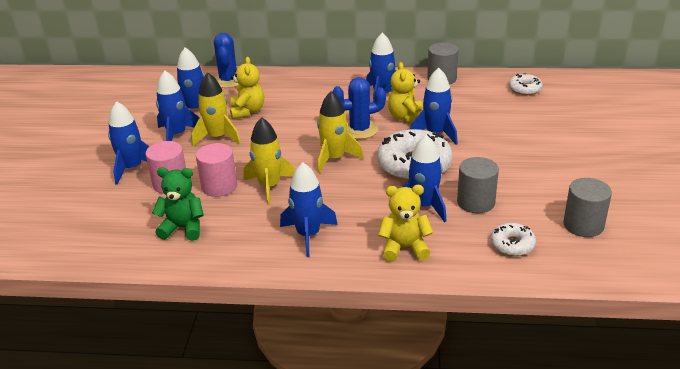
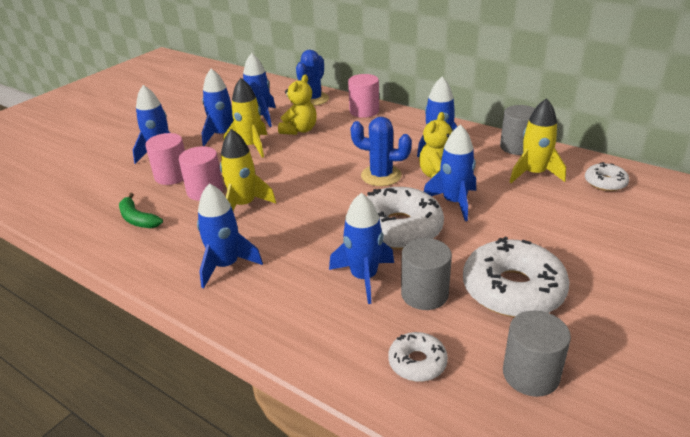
camera: 30 degrees right, 0 degrees up
(183, 228) = (138, 219): green teddy bear -> green banana
(288, 80) = (364, 111): none -> pink cylinder
(334, 158) = (328, 197): yellow rocket -> yellow rocket (534, 174)
(404, 248) = (298, 316): yellow teddy bear -> none
(529, 179) = (513, 290): none -> white donut

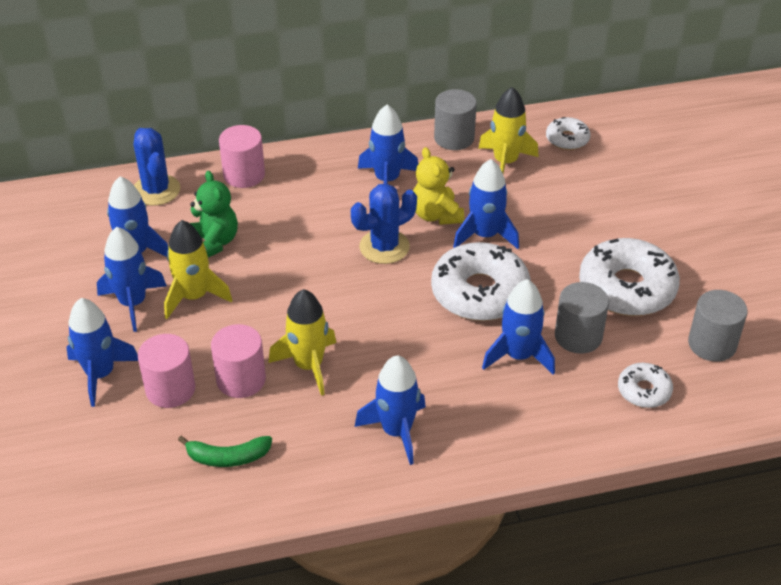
camera: 50 degrees left, 10 degrees up
(299, 130) = (213, 242): yellow teddy bear -> green teddy bear

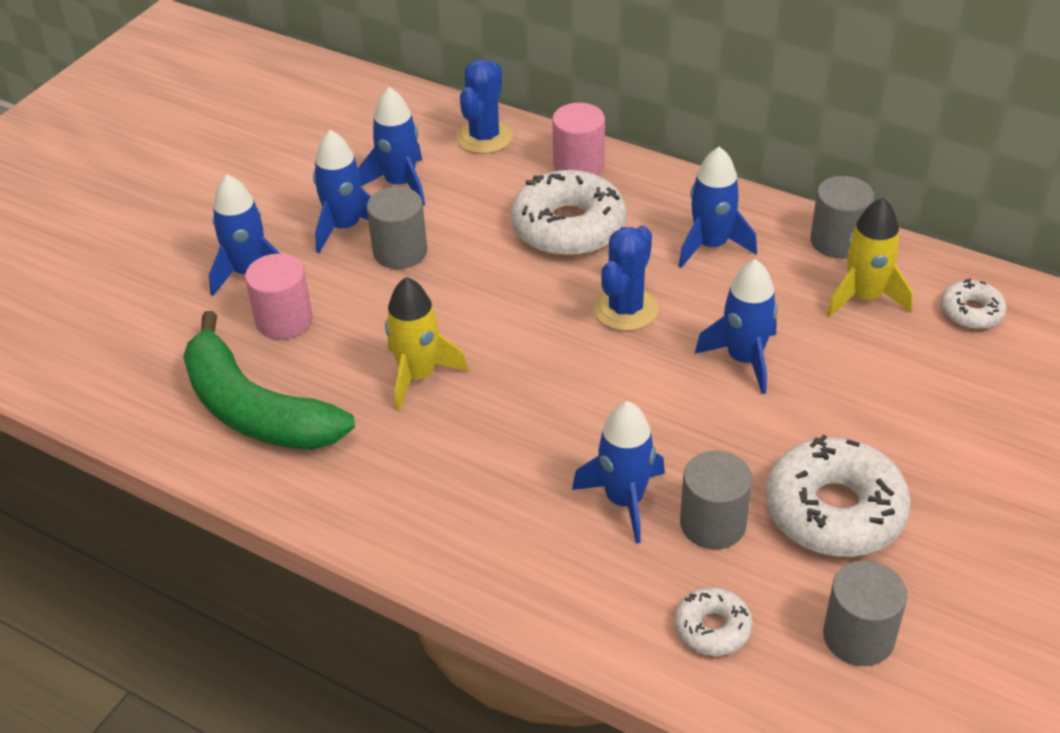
camera: 45 degrees right, 0 degrees up
(194, 296) = (400, 251): yellow rocket -> grey cylinder
(213, 242) = (475, 212): green teddy bear -> none
(228, 457) = (256, 410): green banana -> green banana, size x2.14
(241, 379) = (348, 350): pink cylinder -> none
(384, 247) = (625, 309): blue cactus -> blue cactus turned 75 degrees counterclockwise
(396, 431) = (418, 489): blue rocket -> none
(436, 215) = (718, 309): yellow teddy bear -> none
(479, 293) = (664, 412): white donut -> white donut (568, 227)

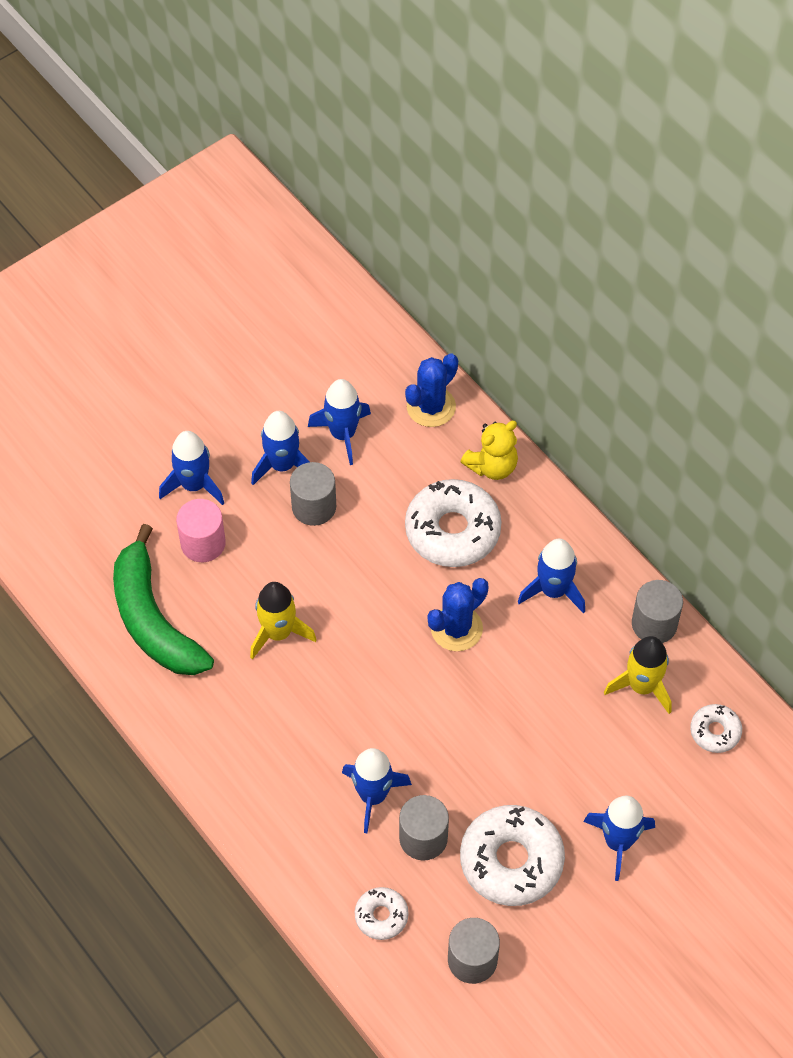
camera: 20 degrees right, 15 degrees up
(578, 165) = (492, 466): pink cylinder -> yellow teddy bear
(744, 359) = (519, 708): blue rocket -> blue rocket (618, 842)

